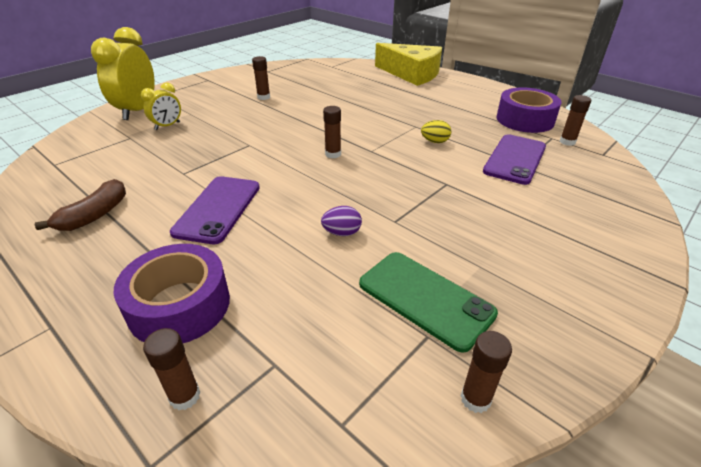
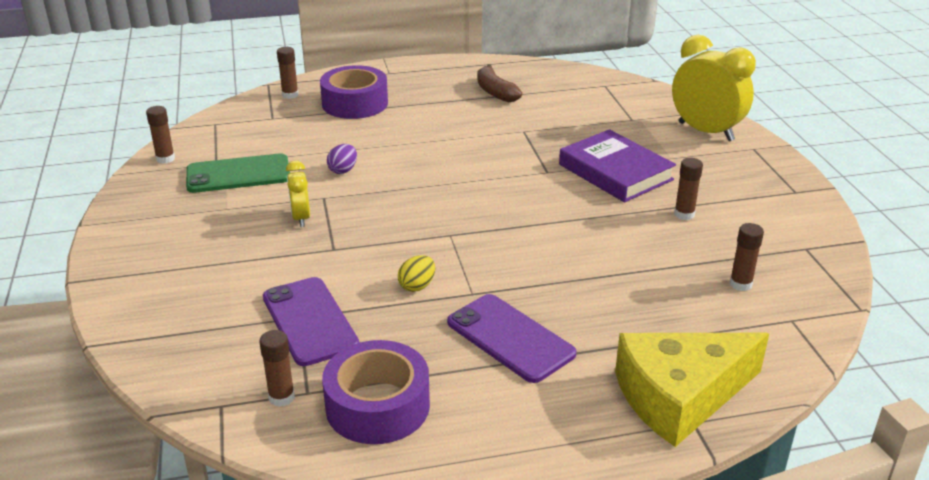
camera: 125 degrees right, 5 degrees down
(167, 126) = (643, 140): yellow clock -> yellow clock (301, 218)
(218, 209) = (444, 133): purple phone -> purple phone (510, 338)
(228, 124) = (615, 172): none -> purple book
(333, 154) = (470, 209): brown glue stick -> brown glue stick (740, 284)

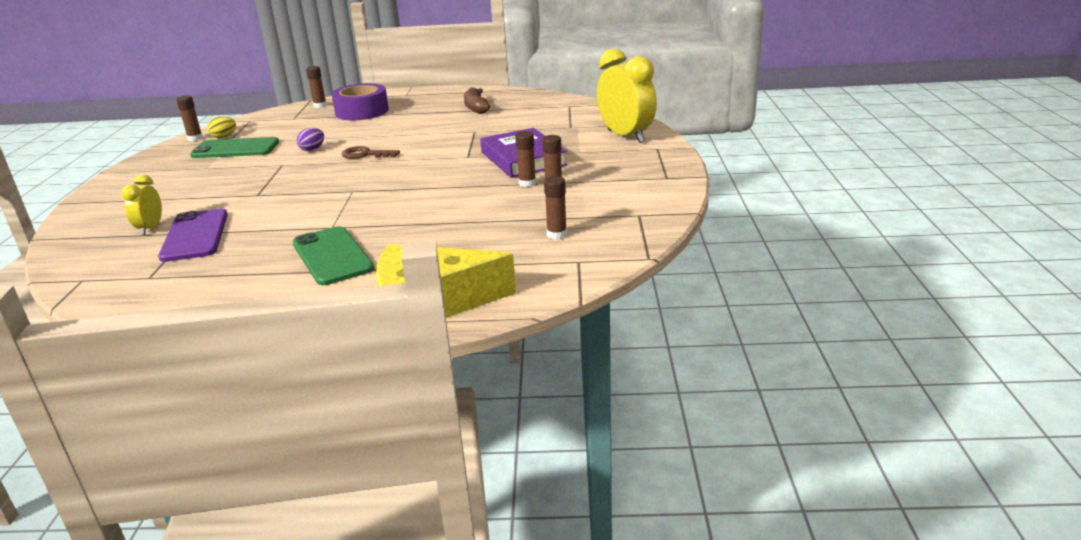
camera: 15 degrees right, 5 degrees down
(281, 397) = (128, 279): brown glue stick -> brown glue stick (527, 183)
(301, 218) = (253, 175): yellow clock -> yellow clock (150, 228)
(377, 406) = (190, 289): purple tape -> none
(417, 286) = (295, 220): yellow egg -> yellow egg (224, 137)
(419, 175) = (365, 154): none -> brown key
(510, 338) = (332, 256): purple phone -> green phone

